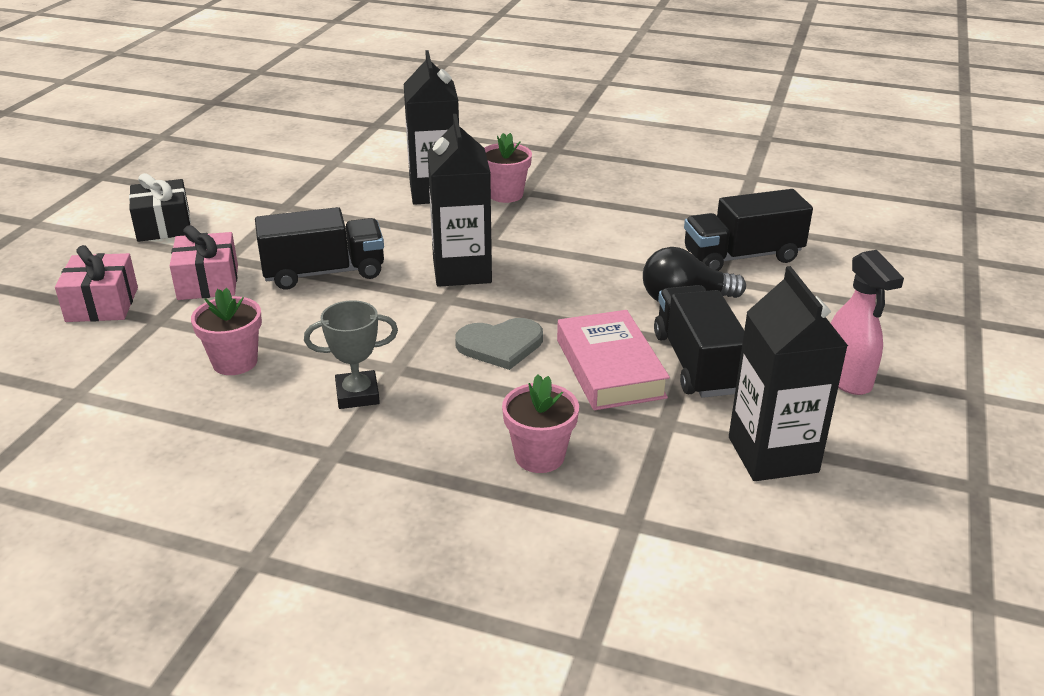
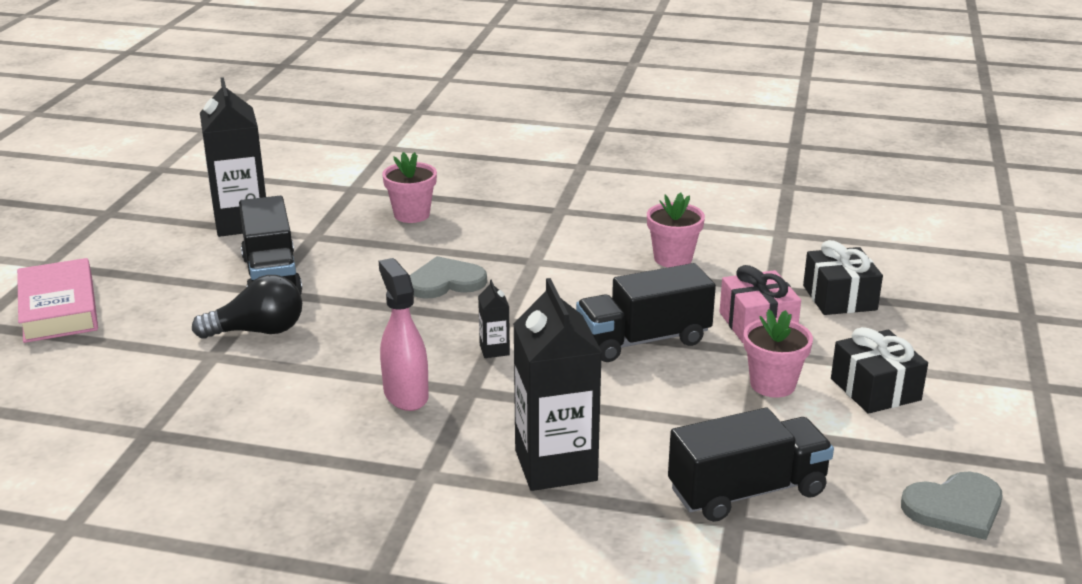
camera: 175 degrees right, 5 degrees down
(102, 304) = (839, 298): pink gift -> black gift
(192, 162) = (955, 508): none -> grey heart
(357, 394) = (558, 242): grey trophy -> none
(462, 271) = (494, 350): black carton -> black carton, size x0.43
(505, 194) = (454, 467): pink flower pot -> pink flower pot (772, 384)
(610, 368) = (349, 269): pink book -> pink book (59, 309)
(742, 257) = (168, 384): black truck -> black truck (747, 491)
(847, 378) = (146, 271): pink spray bottle -> pink spray bottle (405, 394)

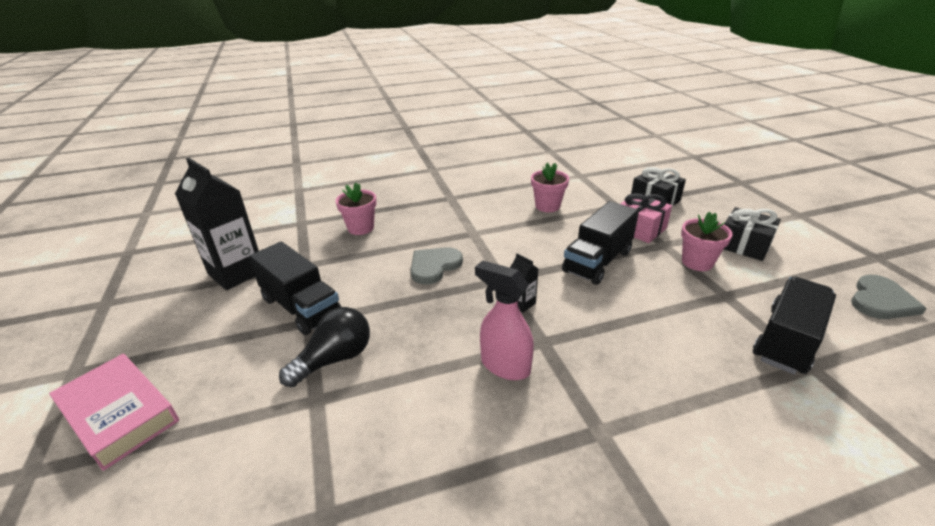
camera: 30 degrees left, 5 degrees up
(555, 465) = (667, 377): black carton -> none

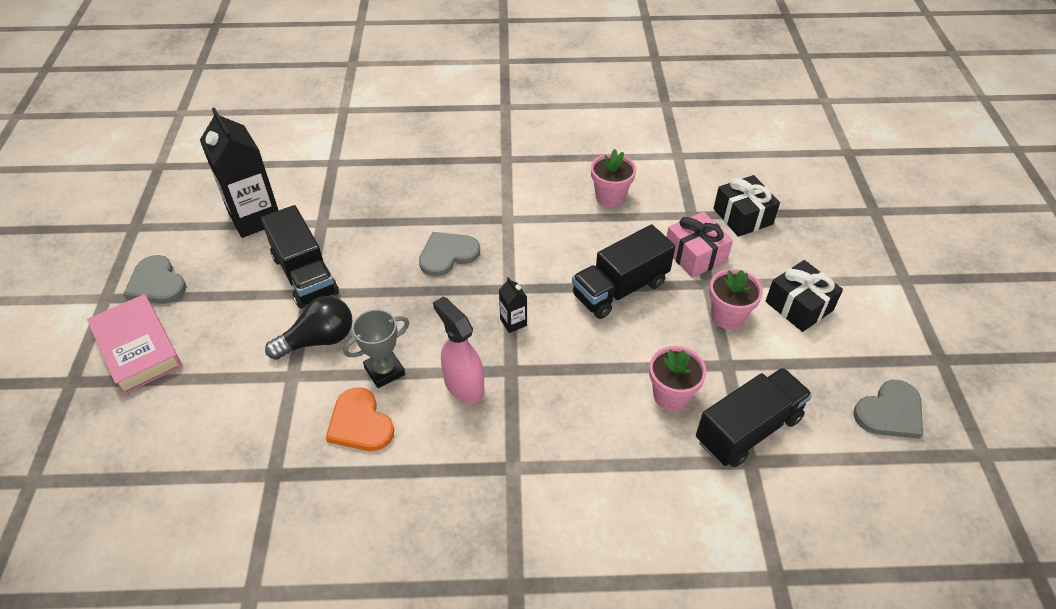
camera: 15 degrees right, 15 degrees up
(136, 346) = (156, 283): none -> grey heart
(361, 228) = (392, 184): pink flower pot -> pink flower pot (671, 395)
(411, 429) = (360, 423): none -> orange heart
(417, 371) = (384, 371): none -> grey trophy

